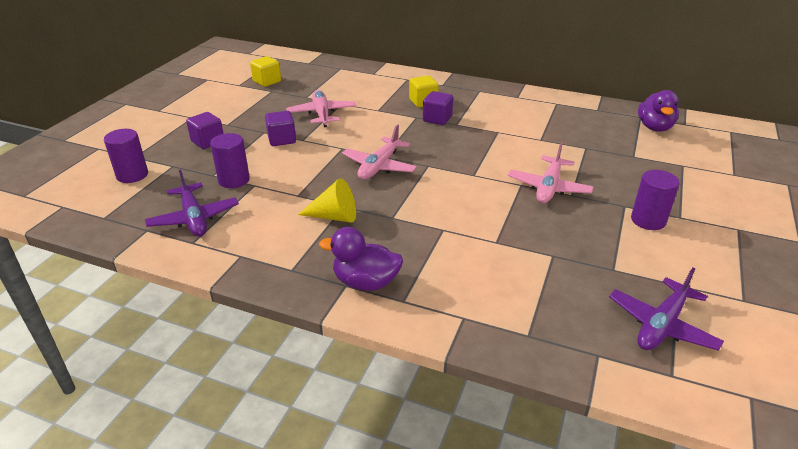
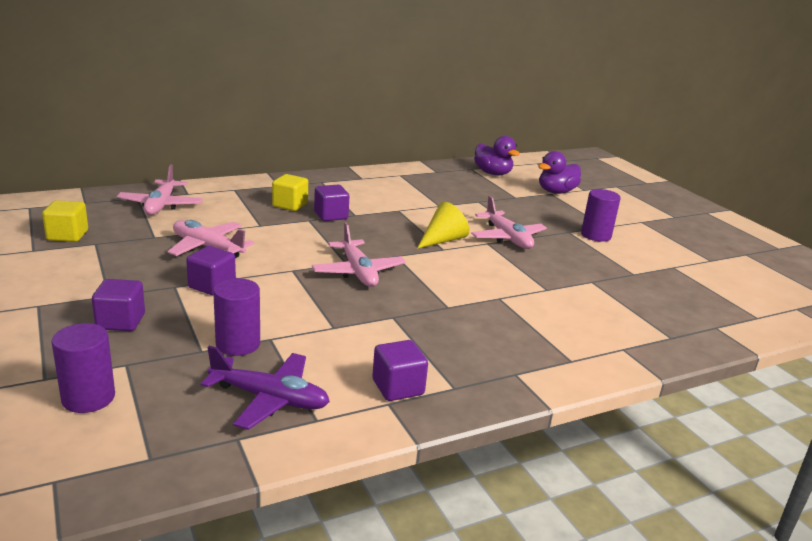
camera: 50 degrees left, 10 degrees down
(262, 250) = (398, 387): none -> purple cube
(334, 216) = (402, 328): yellow cone -> yellow cone (442, 240)
(344, 77) = (161, 205): none -> pink plane
(365, 282) = (524, 363): purple duck -> purple duck (556, 192)
(662, 325) = (708, 293): purple plane -> none

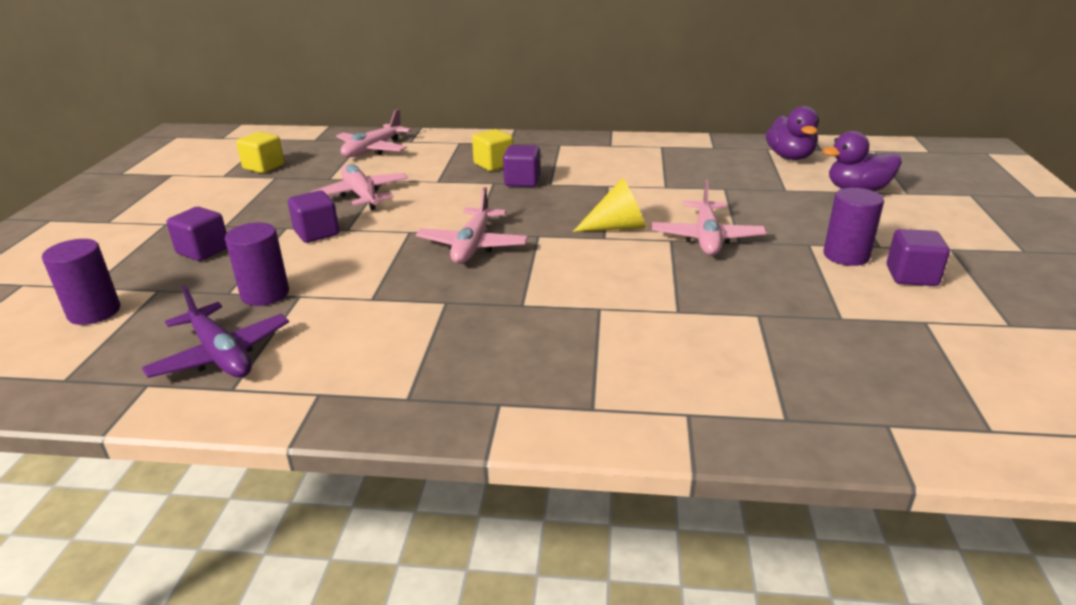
camera: 35 degrees right, 5 degrees up
(398, 387) = (350, 380): purple cube -> purple cube (911, 276)

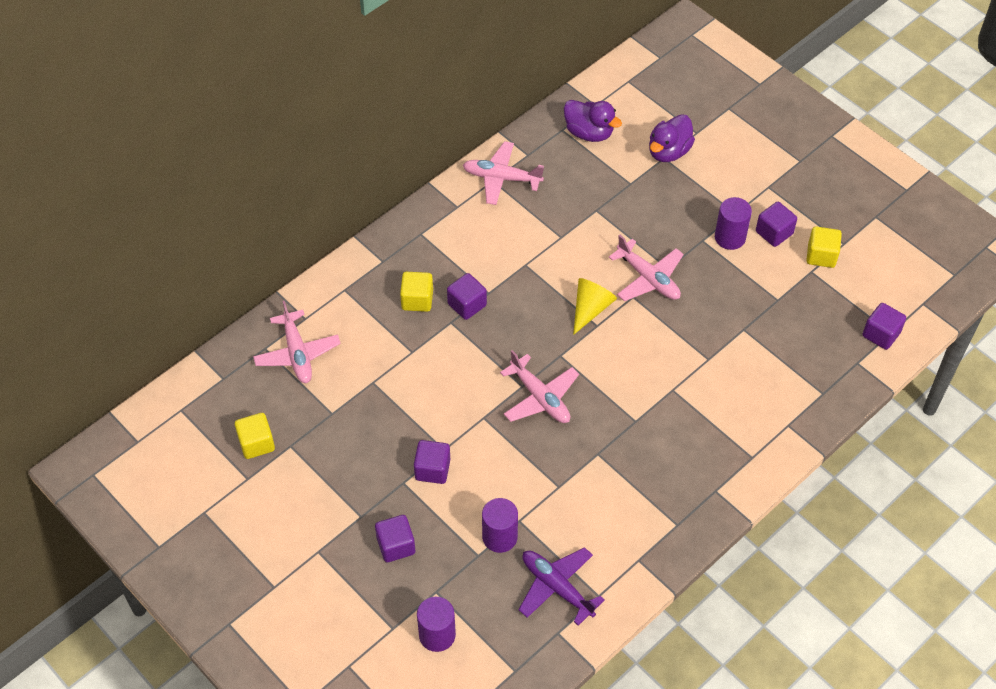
camera: 50 degrees left, 25 degrees up
(221, 355) = (557, 587): purple plane -> purple plane turned 135 degrees counterclockwise
(361, 195) = (390, 411): pink plane -> pink plane (501, 178)
(959, 318) = (821, 255): none -> yellow cube
(969, 422) = (881, 334): none -> purple cube

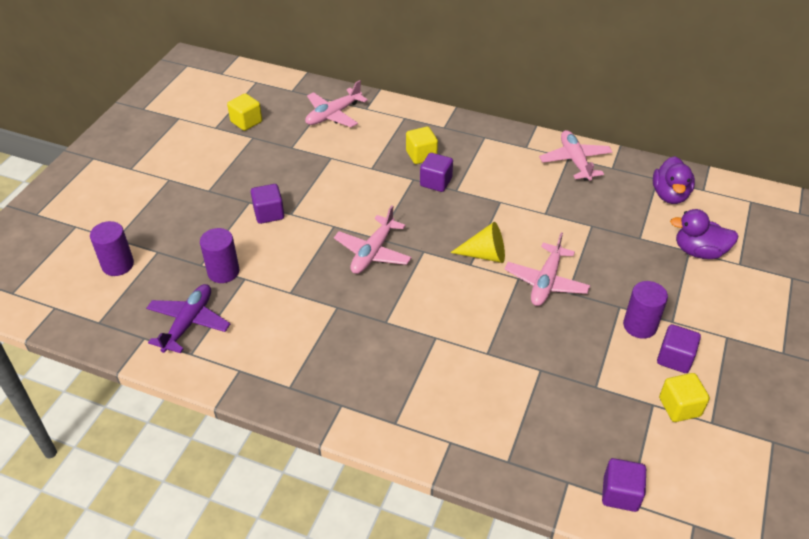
camera: 65 degrees right, 10 degrees down
(396, 545) = (190, 216): purple cube -> none

